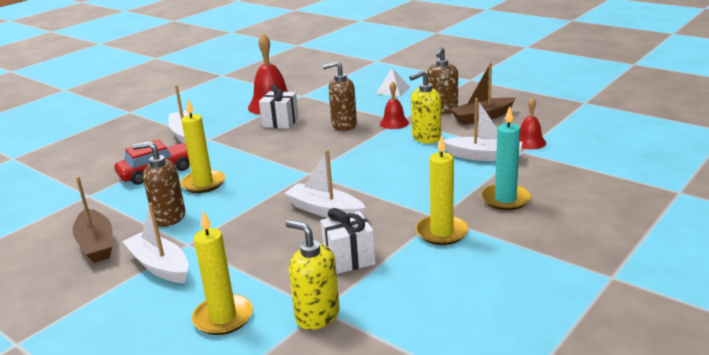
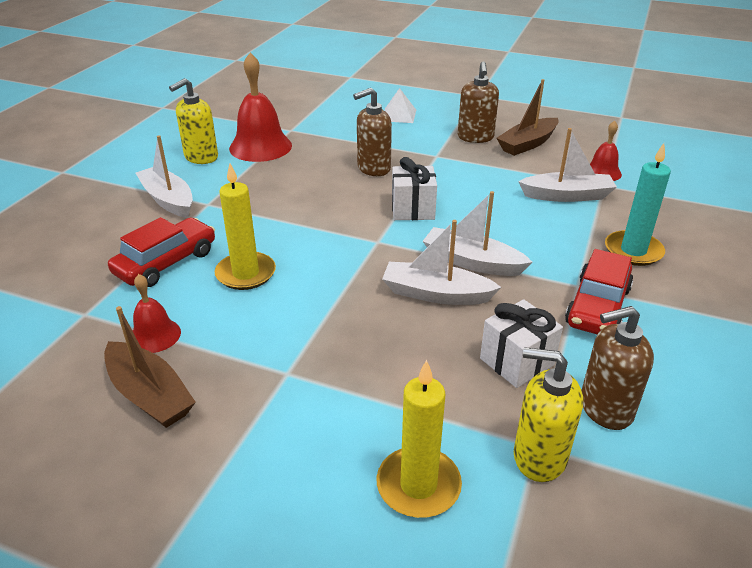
camera: 20 degrees left, 10 degrees up
(160, 266) = (271, 416): white boat -> white boat (472, 262)
(169, 218) = (232, 334): brown soap dispenser -> brown soap dispenser (605, 408)
(280, 122) = (289, 170): white gift -> white gift (413, 209)
(394, 123) = (432, 160): red bell -> red bell (155, 335)
(426, 138) = (484, 177): yellow soap dispenser -> yellow soap dispenser (201, 157)
(442, 232) = (597, 306): yellow candle -> red car

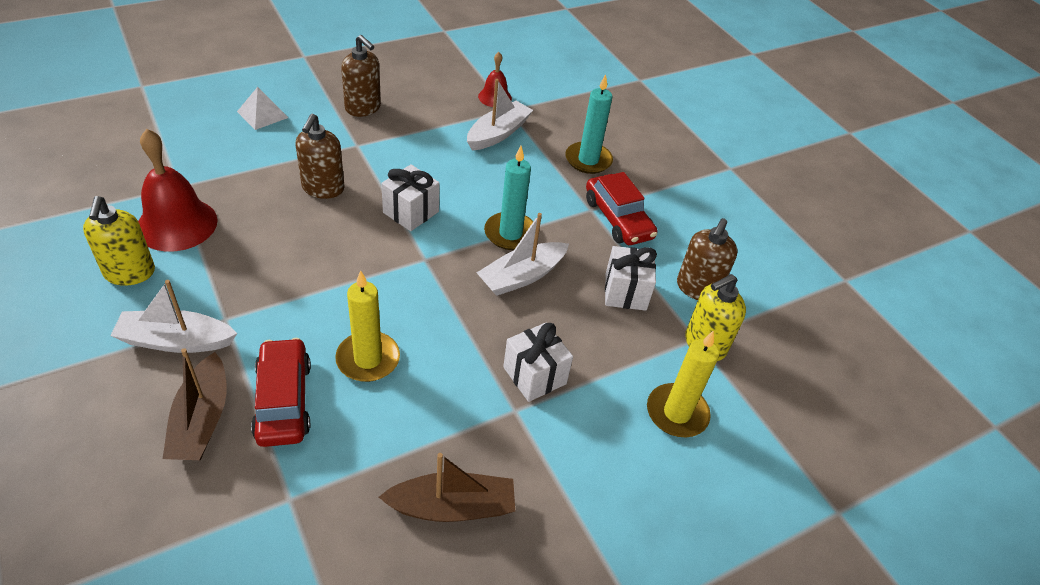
camera: 55 degrees left, 10 degrees up
(155, 335) = (380, 464): red bell -> none
(338, 362) = (534, 375): none -> white gift
(472, 262) = (510, 233): white boat -> turquoise candle
(527, 144) = (411, 94): brown boat -> brown boat (202, 420)

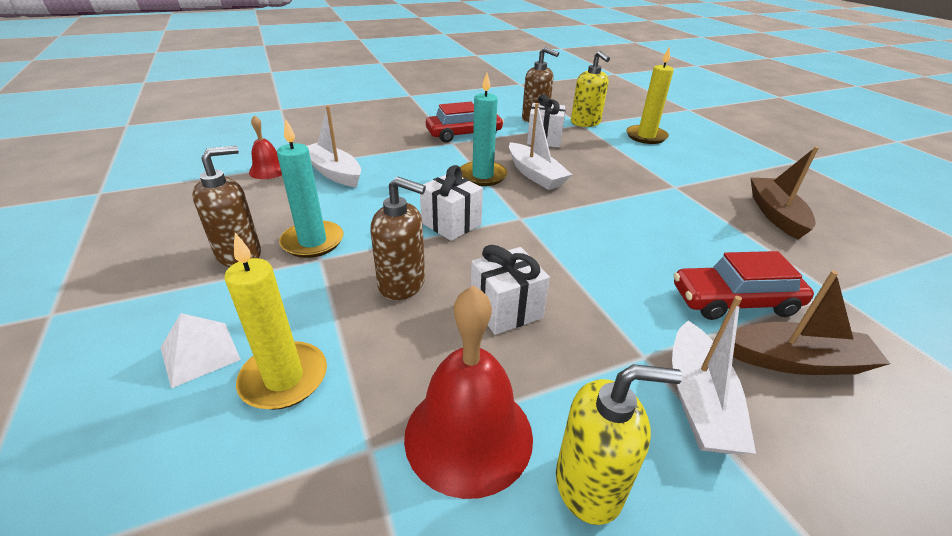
camera: 80 degrees left, 10 degrees down
(368, 359) = (658, 250): yellow candle -> yellow candle (284, 378)
(534, 375) = (638, 177): white gift -> white gift (506, 309)
(588, 160) = (388, 138): turquoise candle -> turquoise candle (313, 242)

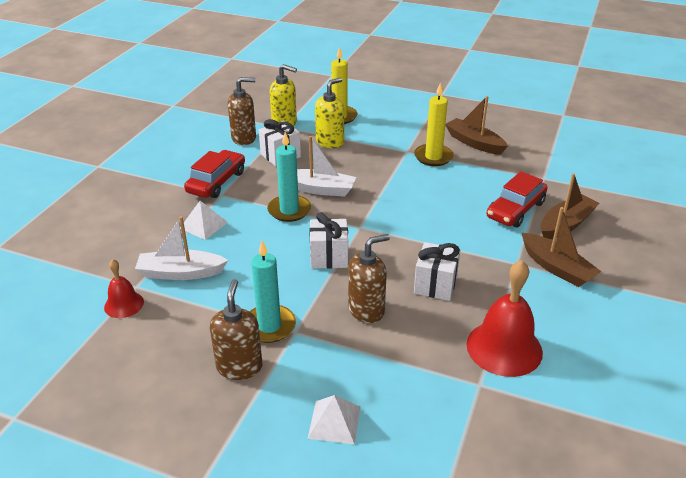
camera: 45 degrees left, 0 degrees up
(284, 378) = (397, 394): yellow candle -> yellow candle (433, 157)
(404, 154) = (203, 225): none -> white pyramid
(589, 485) = (564, 328): yellow soap dispenser -> yellow soap dispenser (330, 142)
(699, 401) = (556, 268): white boat -> brown boat

